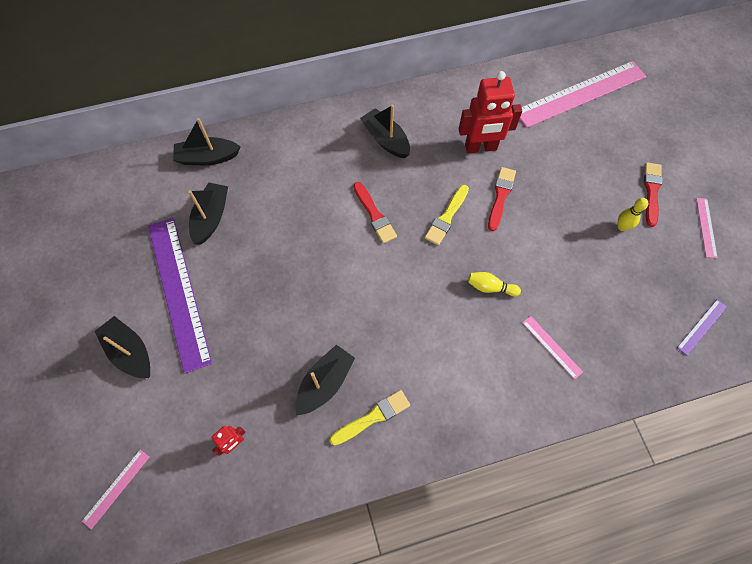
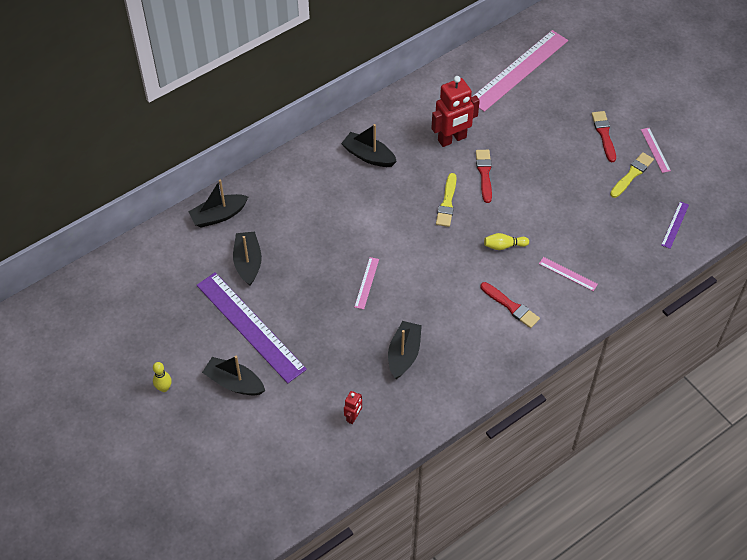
camera: 20 degrees left, 10 degrees down
(116, 488) = (276, 476): pink ruler -> pink ruler (367, 283)
(373, 417) = (452, 365): yellow brush -> yellow brush (632, 174)
(374, 215) = (386, 219): red brush -> red brush (511, 306)
(622, 227) = (590, 169): yellow bowling pin -> yellow bowling pin (164, 388)

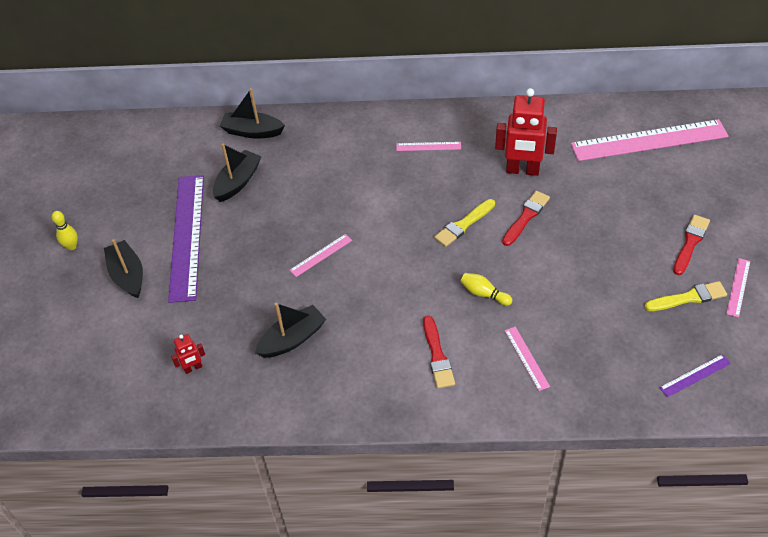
camera: 40 degrees right, 5 degrees down
(368, 156) = (428, 146): black boat -> pink ruler

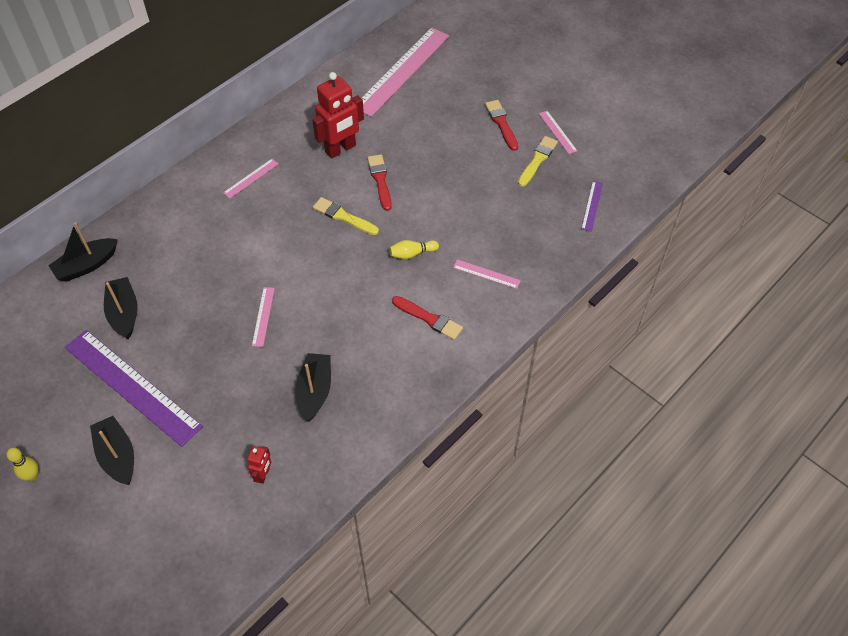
camera: 50 degrees left, 5 degrees up
(128, 275) = (117, 456): black boat -> black boat turned 45 degrees clockwise
(463, 224) = (343, 216): yellow brush -> yellow brush turned 120 degrees clockwise

